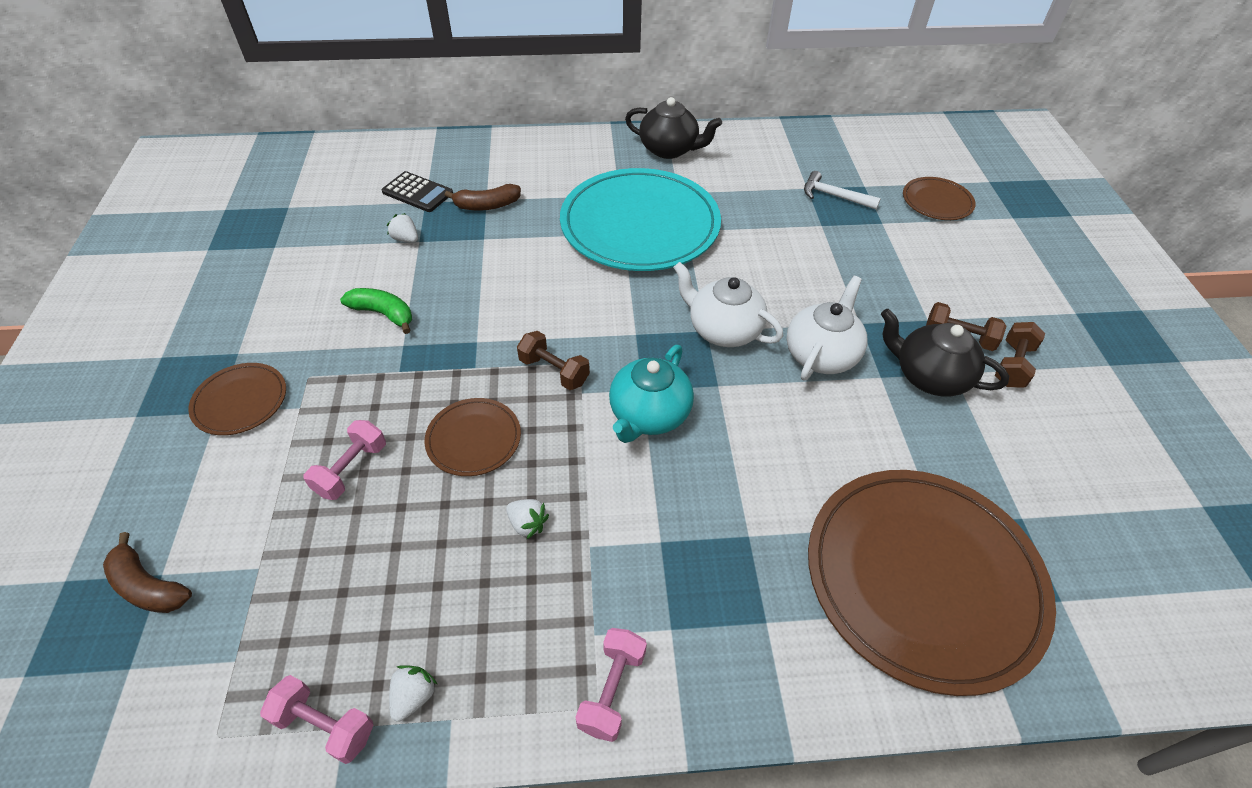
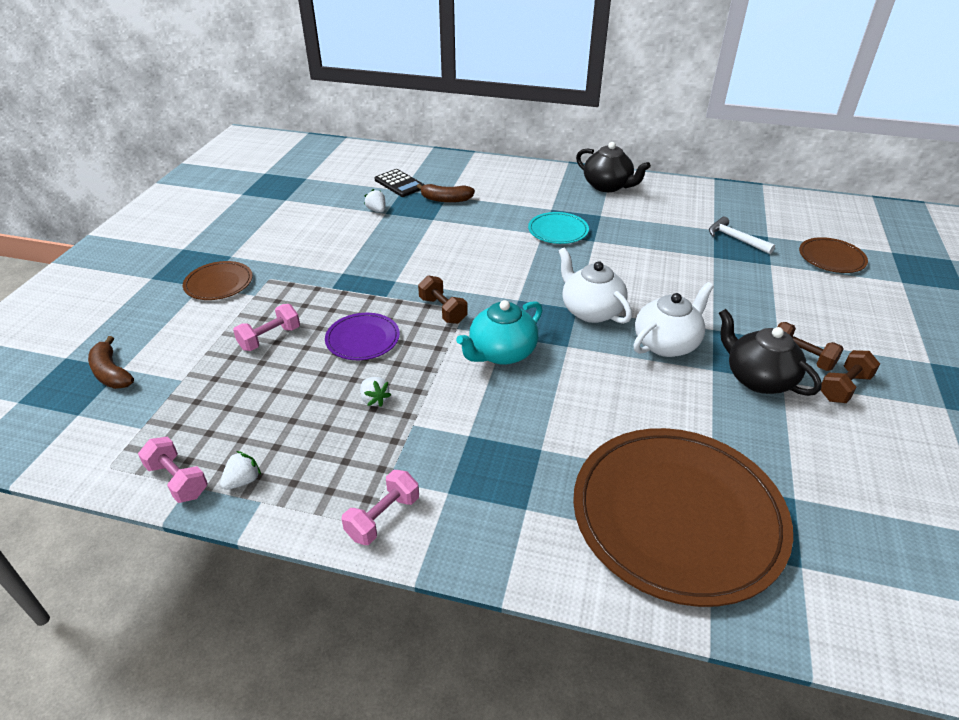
camera: 20 degrees right, 10 degrees down
(383, 314) = (338, 252): green banana -> none
(474, 439) = (363, 339): brown plate -> purple plate
(640, 225) = (558, 231): turquoise plate -> turquoise plate, size x0.46

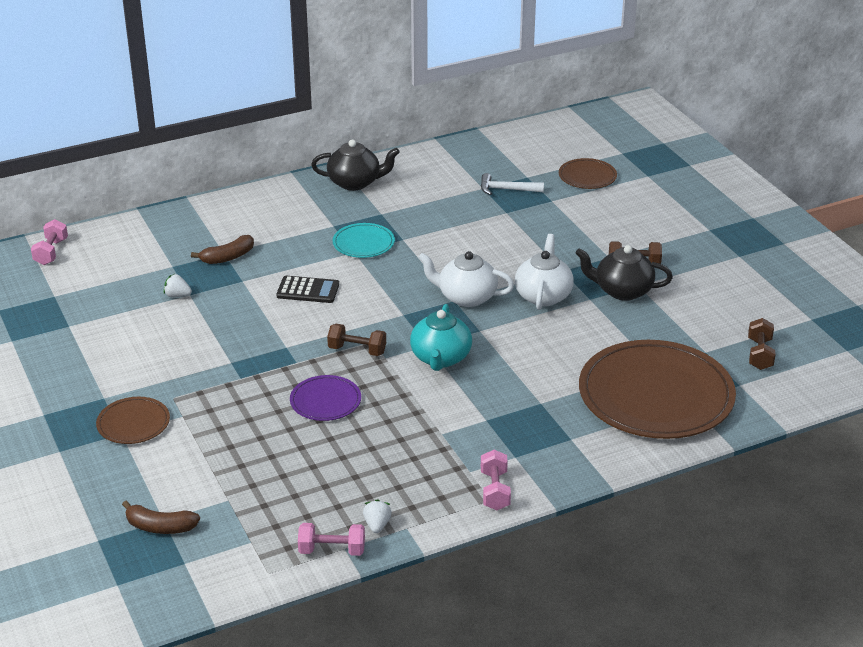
camera: 40 degrees left, 5 degrees down
(270, 338) = (250, 438): pink dumbbell -> pink dumbbell (51, 252)
(374, 399) = (394, 433): white strawberry -> none
(399, 184) = (160, 261): black calculator -> black calculator (308, 290)
(844, 387) = (675, 271): brown dumbbell -> brown dumbbell (759, 354)

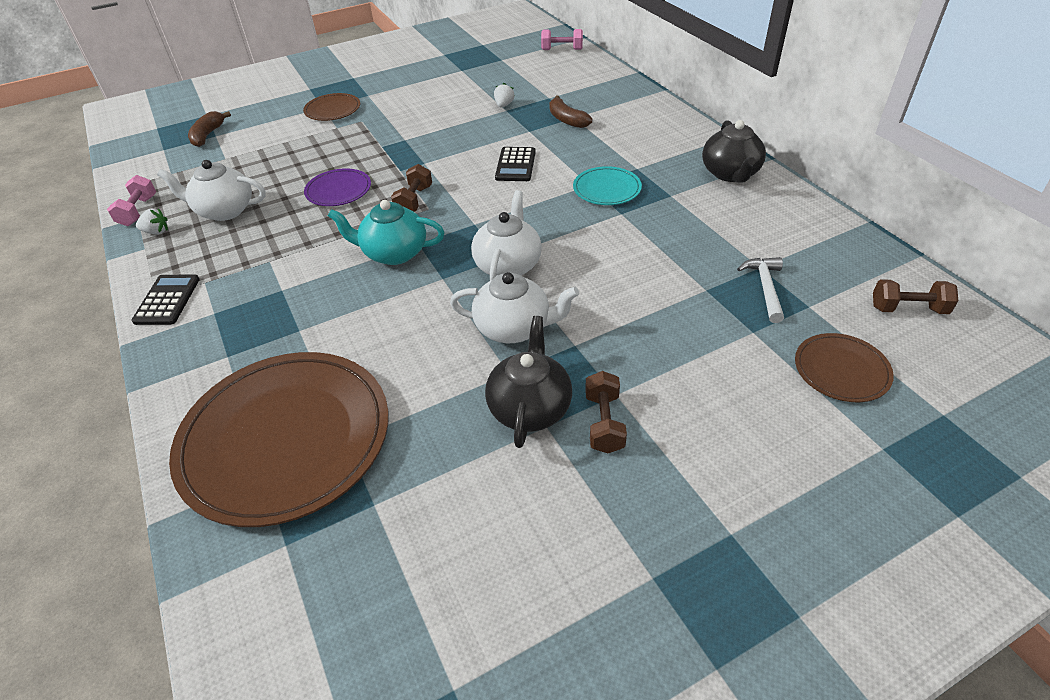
camera: 90 degrees right, 10 degrees up
(346, 479) = (224, 210): none -> white teapot
(495, 491) = (167, 300): pink dumbbell -> black calculator
(759, 354) = (356, 583): brown dumbbell -> brown dumbbell (908, 309)

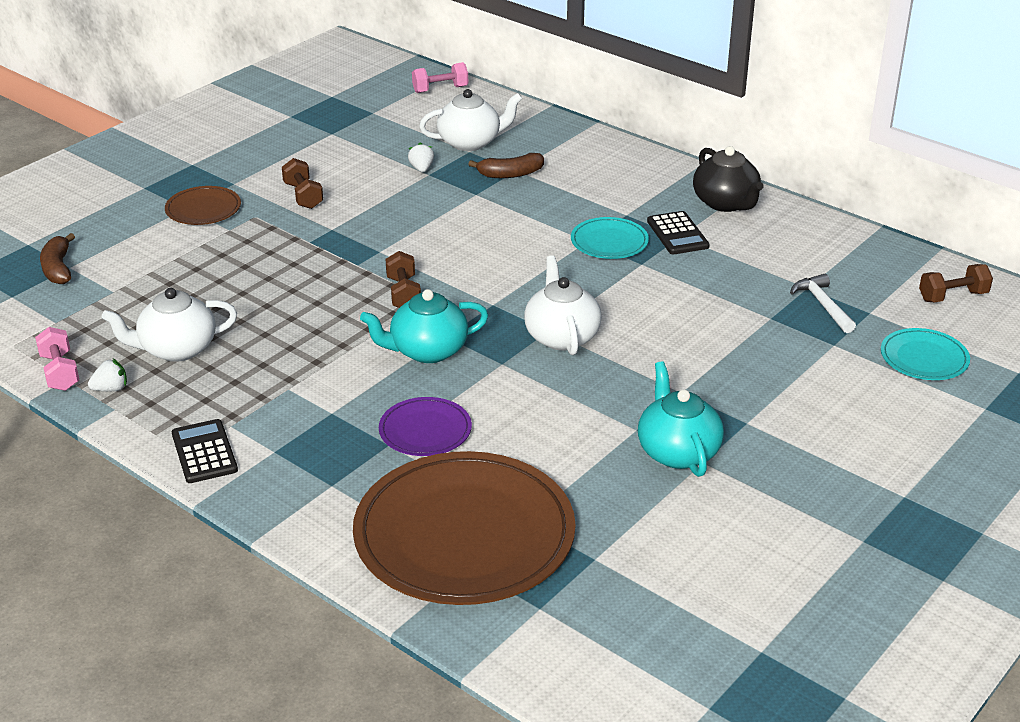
camera: 25 degrees left, 10 degrees down
(338, 190) = (301, 300): purple plate -> purple plate (425, 430)
(514, 328) = (612, 391): white teapot -> white teapot (470, 142)
(515, 165) = (490, 234): black calculator -> black calculator (677, 234)
(530, 407) = (677, 451): black teapot -> turquoise teapot
(567, 120) = (510, 174): brown banana -> brown banana turned 45 degrees counterclockwise
(604, 423) = (752, 447): brown dumbbell -> brown dumbbell (303, 196)
(841, 370) = (924, 358): brown plate -> turquoise plate

